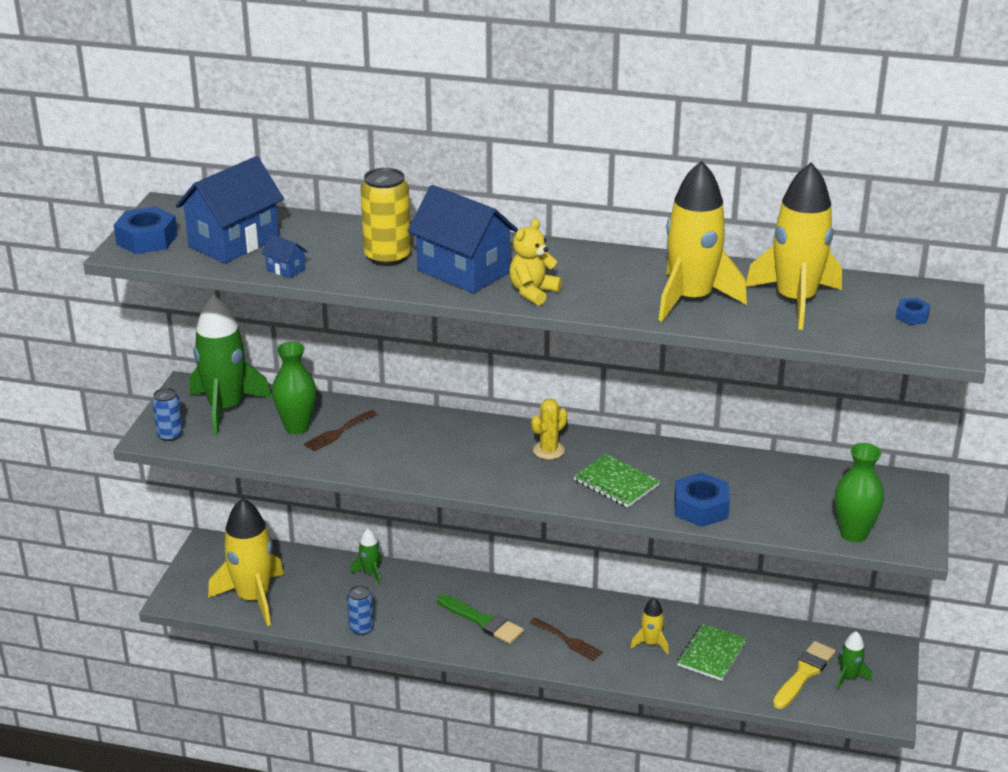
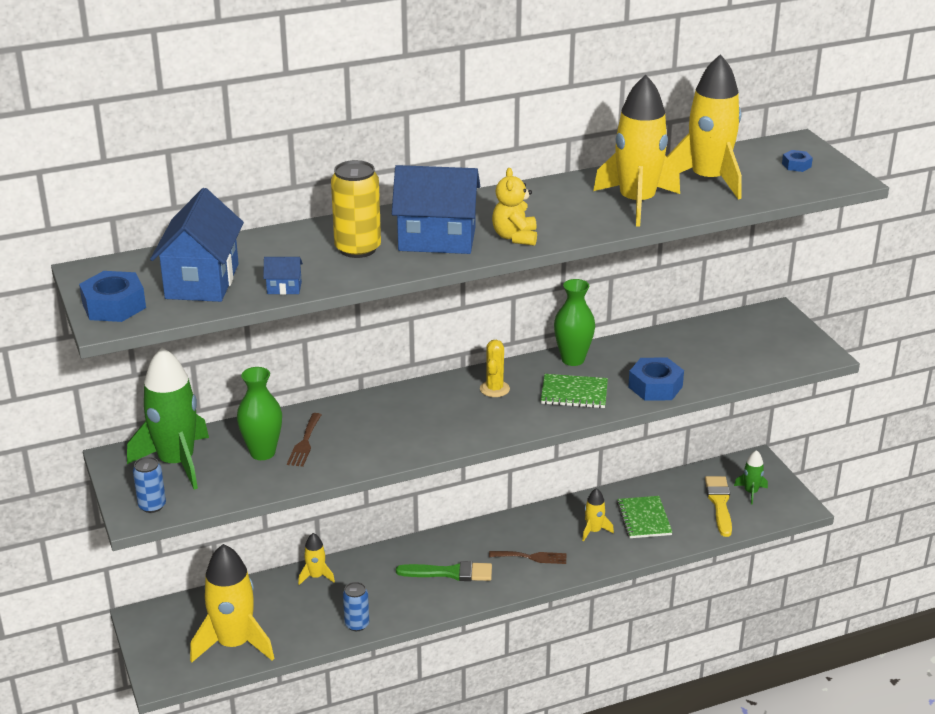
camera: 35 degrees left, 0 degrees up
(370, 573) = (316, 576): green rocket -> yellow rocket
(853, 534) = (776, 363): green vase -> green vase (573, 359)

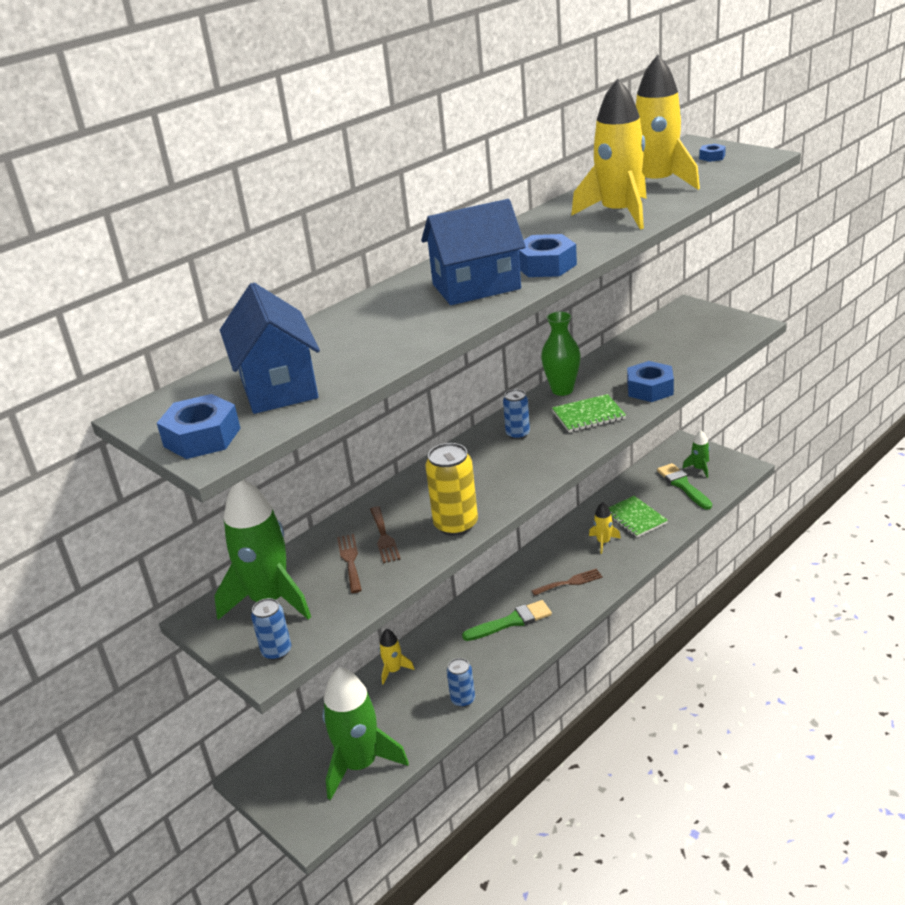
camera: 20 degrees left, 0 degrees up
(234, 643) = (360, 764): yellow rocket -> green rocket
(262, 453) = (350, 560): green vase -> brown fork
(284, 288) = (371, 367): blue house -> none
(357, 249) = (409, 315): yellow can -> yellow can (456, 524)
(494, 389) = (517, 434): yellow cactus -> blue can
(515, 237) = (546, 265): yellow teddy bear -> blue nut
(719, 503) = (683, 485): yellow brush -> green brush

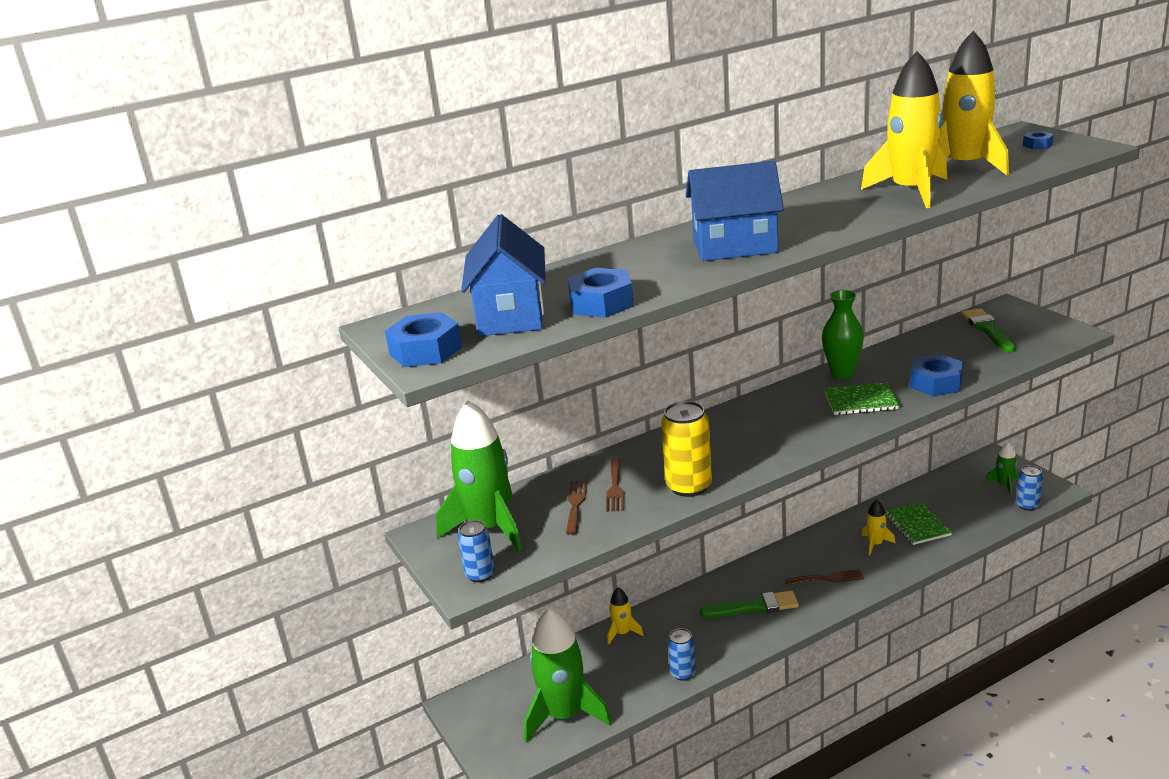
camera: 15 degrees right, 5 degrees down
(517, 434) = (781, 410): blue can -> blue can (1027, 505)
(546, 265) = (813, 233): blue nut -> blue nut (601, 303)
(683, 485) = (980, 500): green brush -> green brush (987, 329)

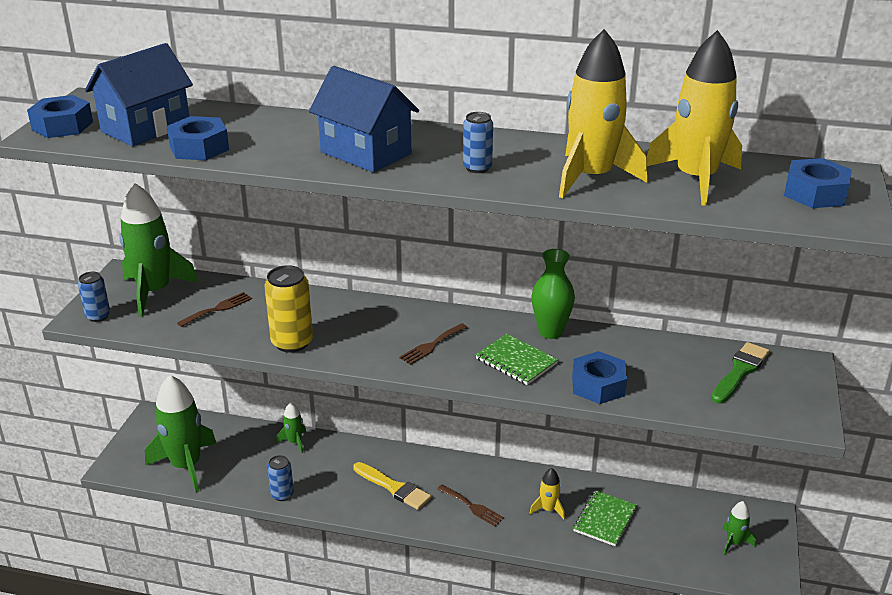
camera: 40 degrees right, 5 degrees up
(615, 488) = (256, 313): brown fork -> brown fork (431, 345)
(622, 633) = (294, 442): yellow rocket -> green rocket
(754, 606) = (394, 487): green brush -> yellow brush
(1027, 505) = (722, 572): blue can -> blue can (477, 168)
(1037, 145) = (815, 193): blue nut -> blue nut, size x1.90

